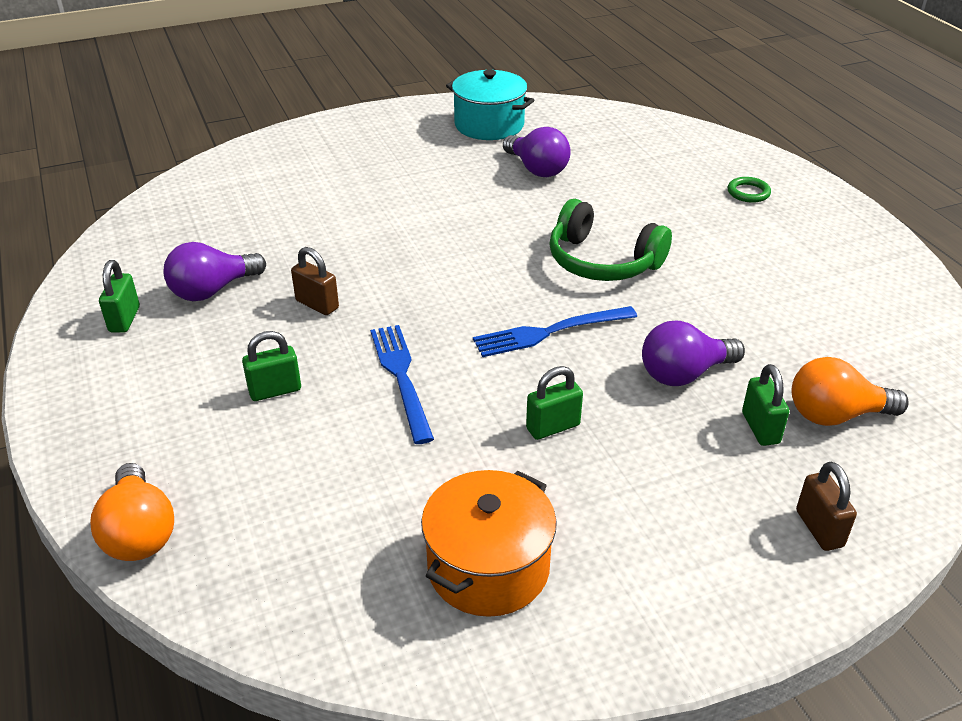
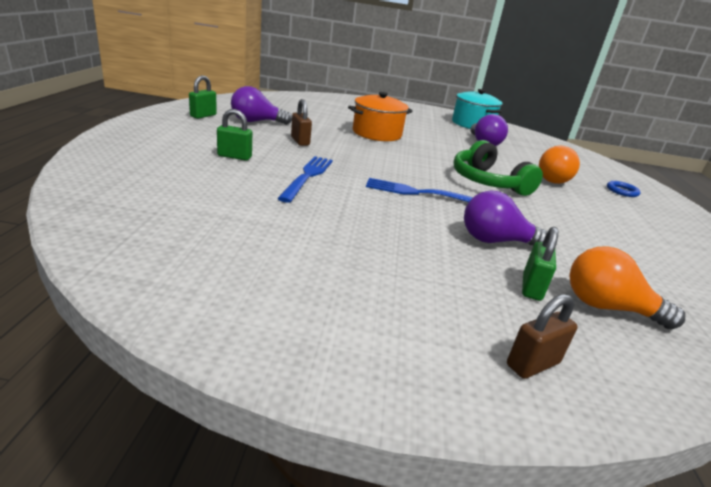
camera: 25 degrees right, 10 degrees down
(139, 532) = (89, 171): orange light bulb -> orange light bulb (550, 178)
(488, 567) = (245, 265): orange pot -> orange pot (377, 133)
(553, 427) = (373, 227): green padlock -> none
(748, 193) = (622, 191): green ring -> blue ring
(819, 528) = (532, 364): brown padlock -> brown padlock turned 45 degrees clockwise

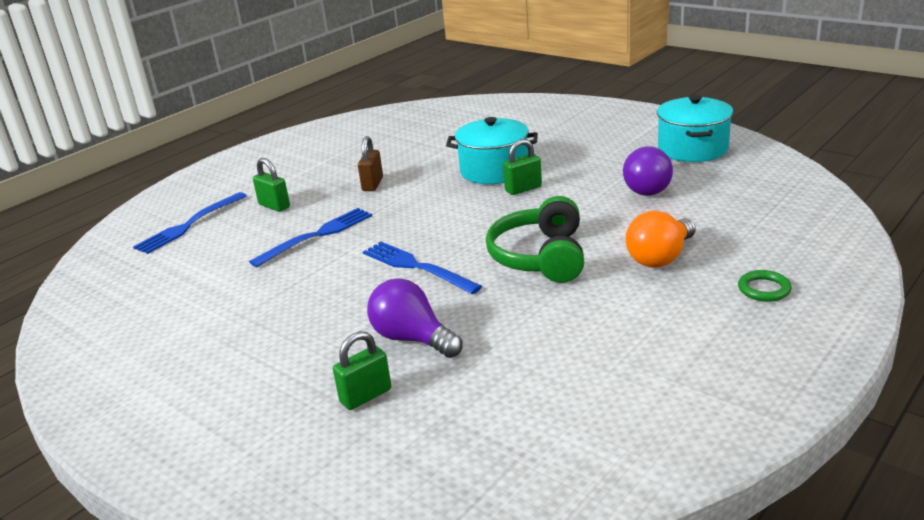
camera: 40 degrees right, 0 degrees up
(165, 173) = (189, 225): none -> blue fork
(203, 116) = (309, 146): green padlock -> green padlock (523, 189)
(256, 122) = (358, 153): purple light bulb -> none
(377, 133) = (494, 170): orange pot -> turquoise pot
(532, 364) = (249, 459): brown padlock -> none
(607, 307) = (416, 433): orange light bulb -> none
(622, 191) = (764, 289): blue ring -> green ring

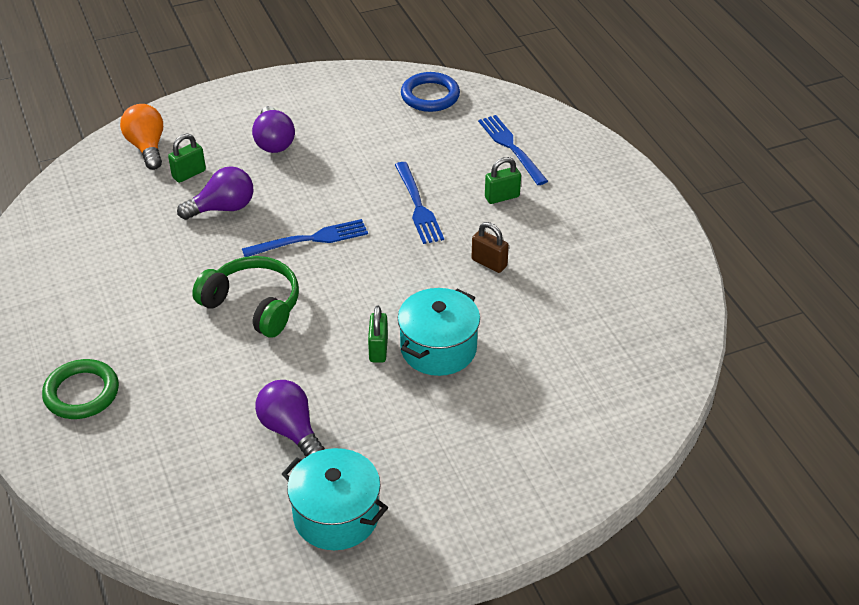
camera: 115 degrees right, 15 degrees up
(102, 295) = (430, 96): none -> blue ring
(253, 361) = (274, 142): none -> purple light bulb
(366, 396) = (189, 174): green padlock -> green padlock turned 60 degrees clockwise
(660, 257) = (179, 366): orange light bulb -> orange light bulb (147, 147)
(764, 289) = (81, 393): green ring -> green ring, size x1.74

